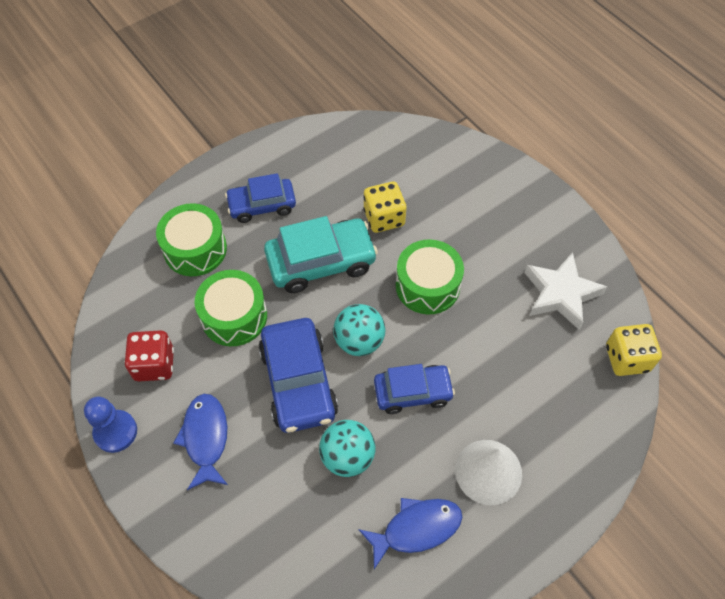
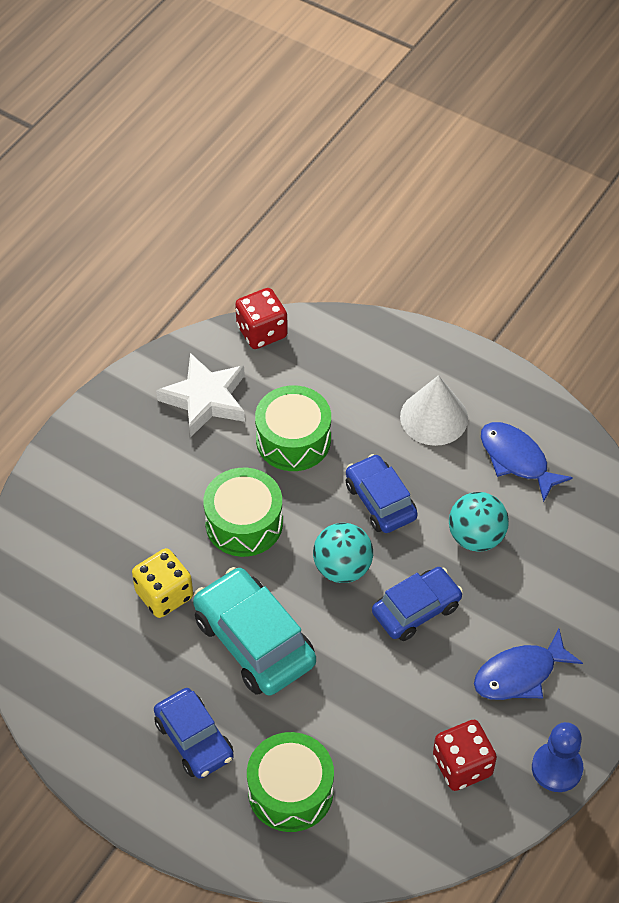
camera: 110 degrees left, 5 degrees down
(234, 316) = (365, 706): green drum -> green drum (293, 440)
(298, 382) = (416, 609): blue car -> blue car, size x0.66
(626, 358) = (262, 332): yellow dice -> red dice

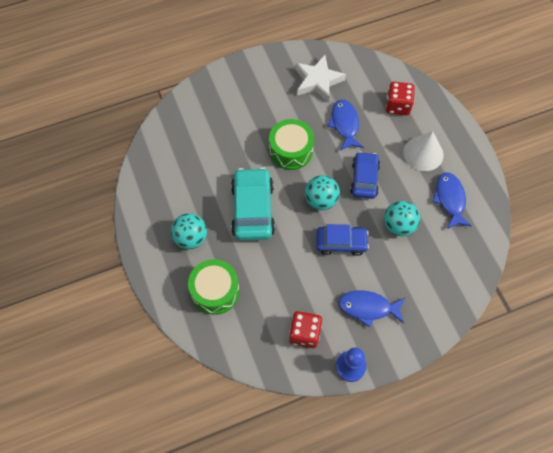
camera: 35 degrees right, 10 degrees up
(164, 595) = (229, 162): yellow dice -> none
(194, 739) = (191, 238): blue car -> turquoise ball
(262, 332) = (369, 63): red dice -> red dice (397, 106)
(293, 440) = (344, 124): green drum -> blue fish

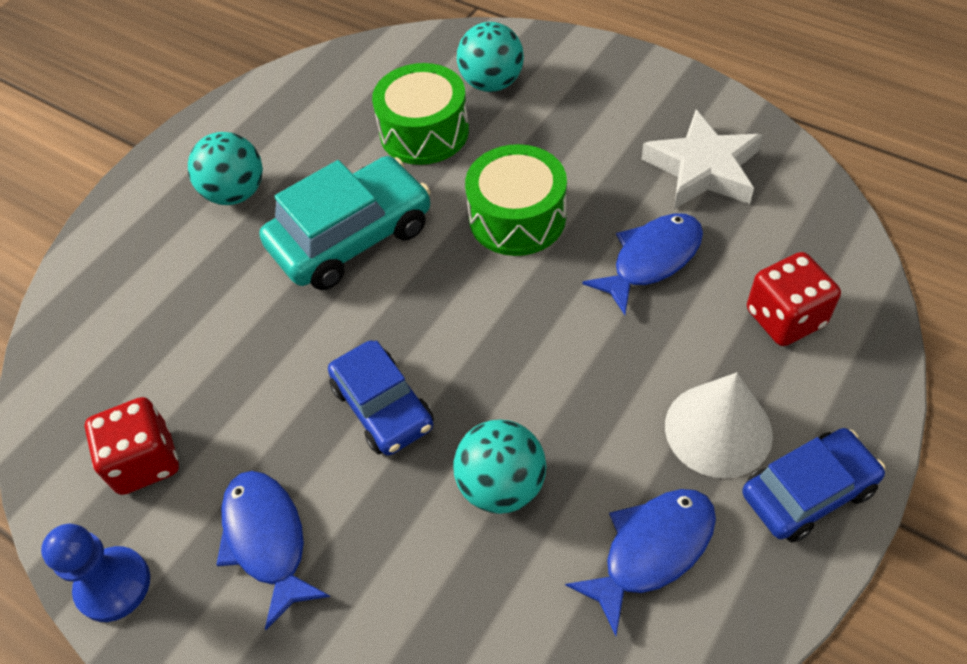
camera: 60 degrees right, 10 degrees down
(215, 291) = (155, 281): green drum -> green drum (424, 132)
(321, 200) = (451, 321): turquoise ball -> turquoise ball (492, 83)
(364, 179) = (559, 361): blue car -> blue car (808, 491)

